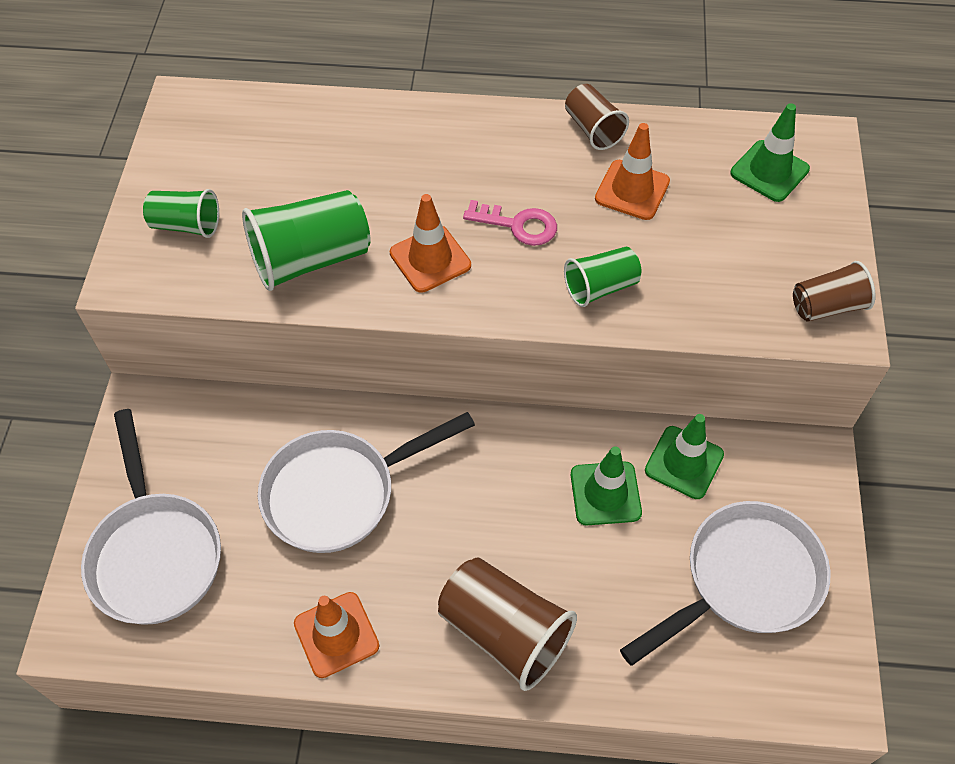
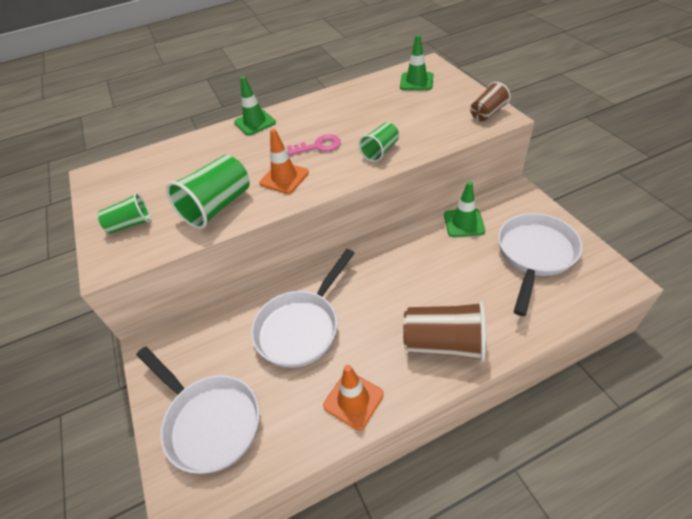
camera: 25 degrees left, 10 degrees down
(593, 129) = (324, 99): brown cup -> none
(605, 493) = (439, 254): green traffic cone -> green traffic cone (255, 122)
(632, 190) = (362, 112): orange traffic cone -> none

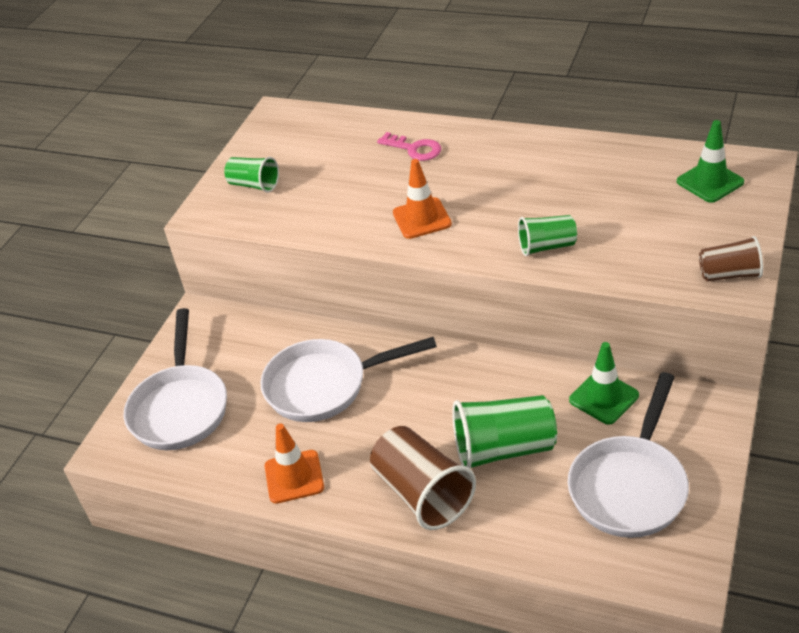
camera: 45 degrees right, 5 degrees down
(217, 206) = (334, 212): green cup -> green cup (504, 449)
(255, 122) = (471, 135): green traffic cone -> none
(318, 146) = (495, 202): pink key -> pink key (414, 149)
(534, 255) = (630, 485): white pan -> white pan turned 135 degrees clockwise

